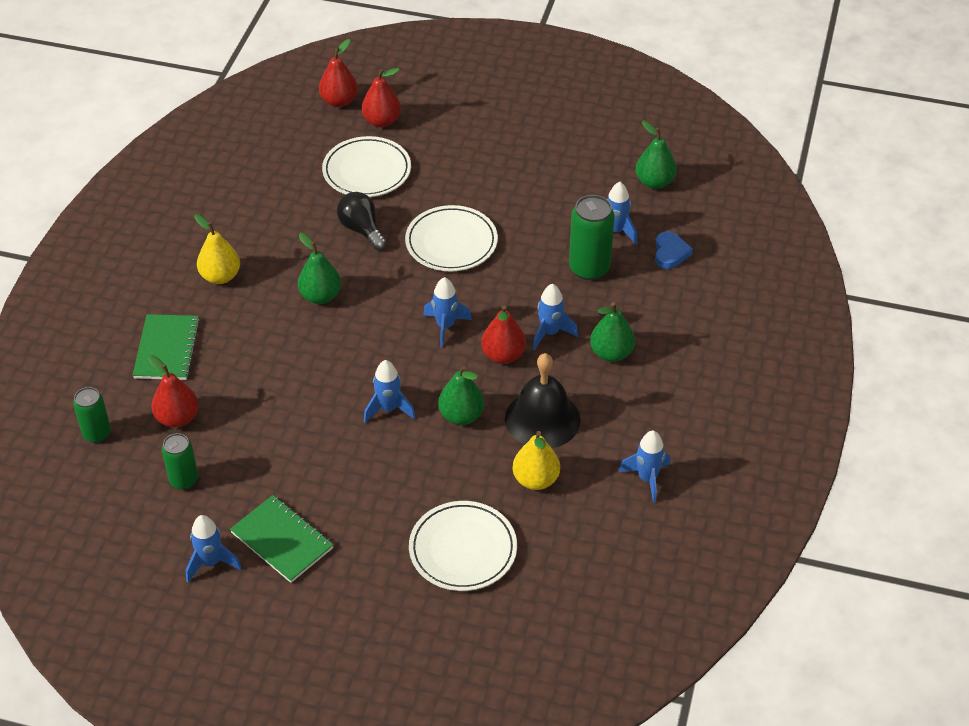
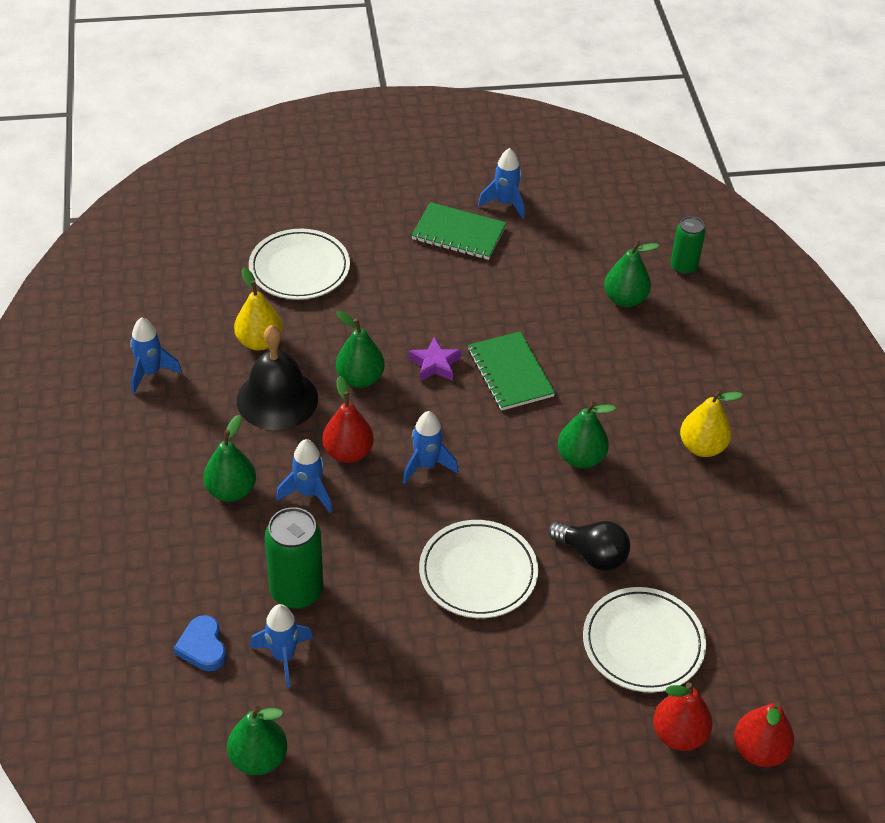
camera: 155 degrees right, 0 degrees up
(167, 349) = (689, 356): green notebook -> green notebook (510, 373)
(177, 418) = (625, 299): red pear -> green pear
(184, 480) = (576, 253): green can -> none
(388, 409) = (435, 364): blue rocket -> purple star

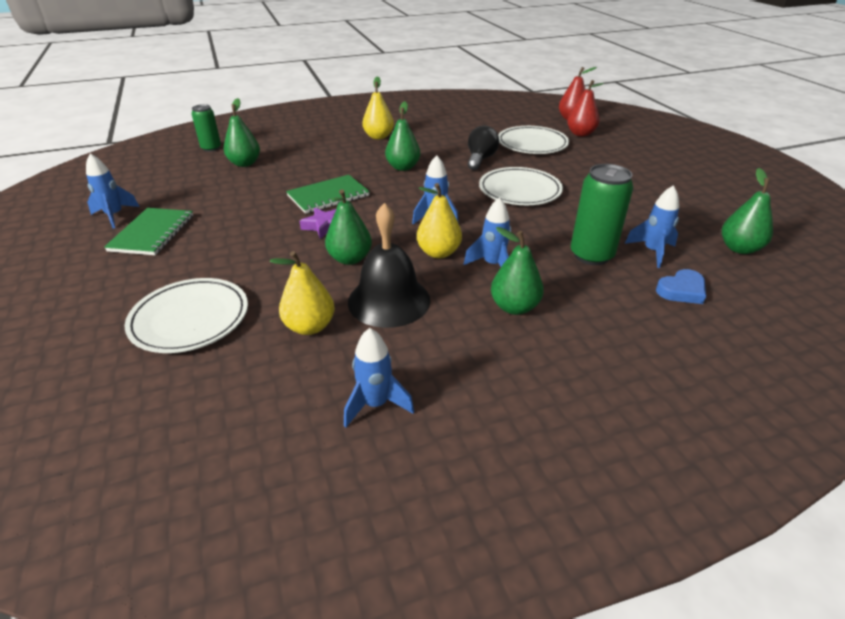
camera: 100 degrees left, 10 degrees down
(348, 453) = (438, 253): red pear -> yellow pear

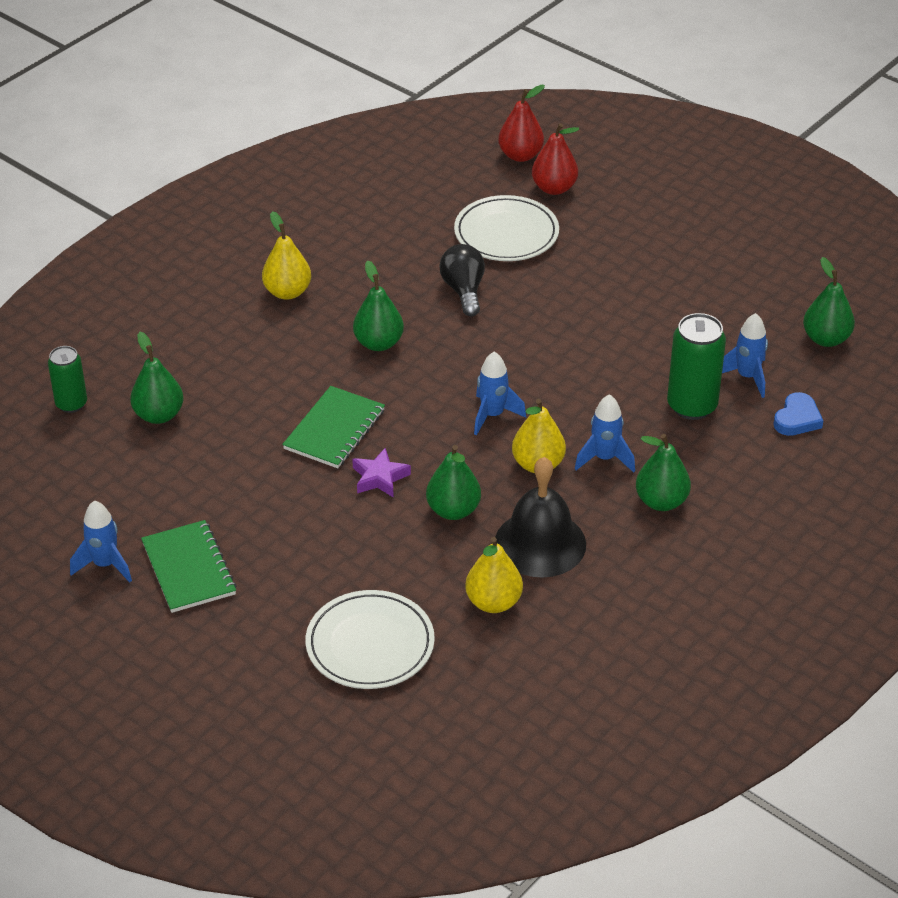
camera: 30 degrees left, 5 degrees up
(375, 404) = (619, 645): blue rocket -> none
(519, 190) = (553, 332): white plate -> none

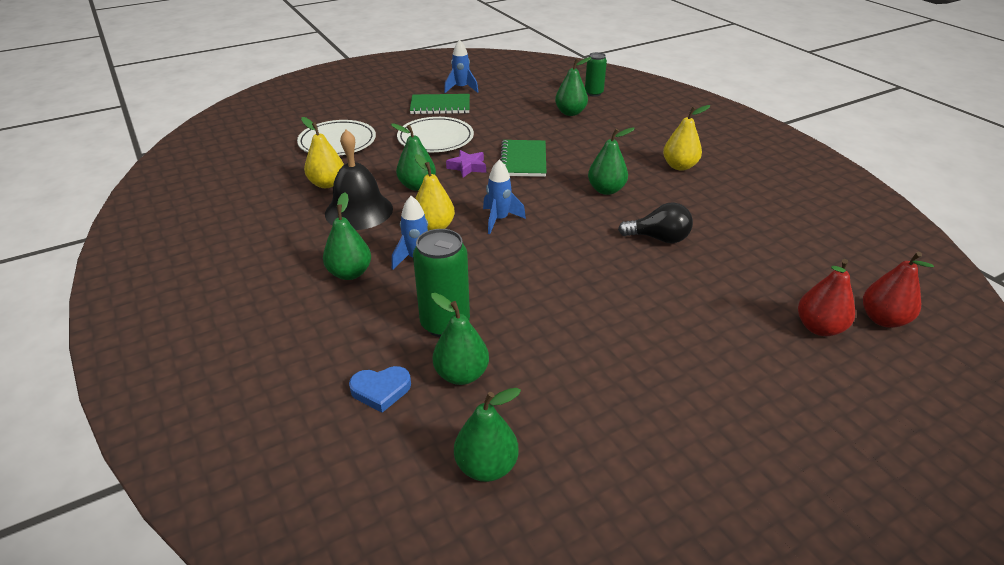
camera: 110 degrees right, 5 degrees down
(334, 430) = (523, 160): green notebook -> green notebook turned 45 degrees clockwise
(506, 233) = (740, 279): white plate -> white plate (435, 139)
(747, 377) = (461, 374): blue rocket -> green pear
(797, 419) = (381, 390): blue heart -> blue heart turned 60 degrees counterclockwise

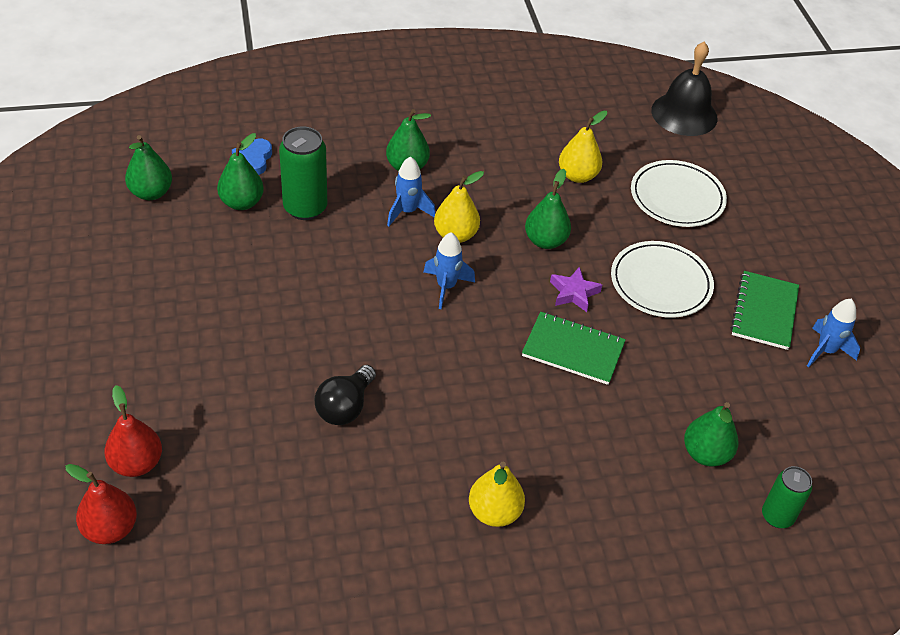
camera: 105 degrees right, 10 degrees up
(359, 211) = (511, 189): black bell -> black bell (684, 114)
(606, 190) = (467, 403): green pear -> none

